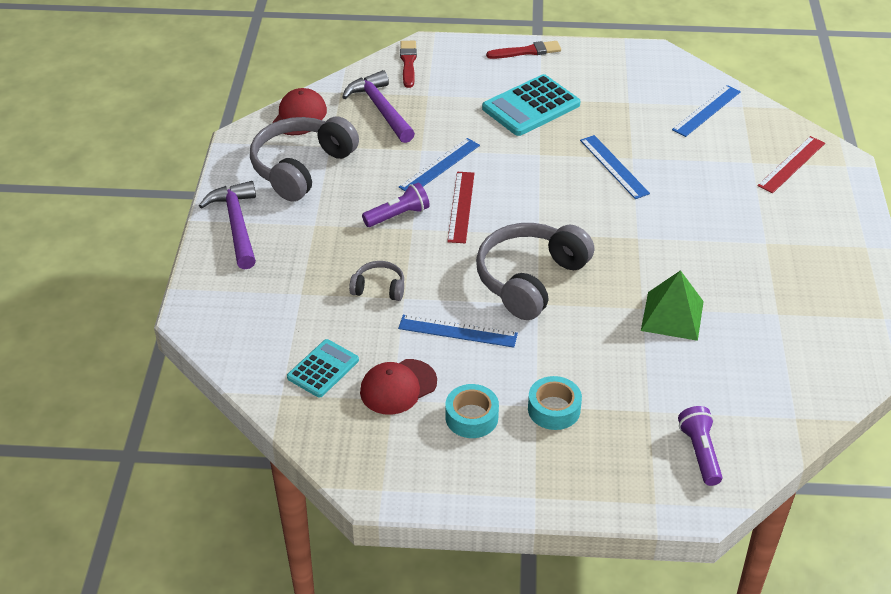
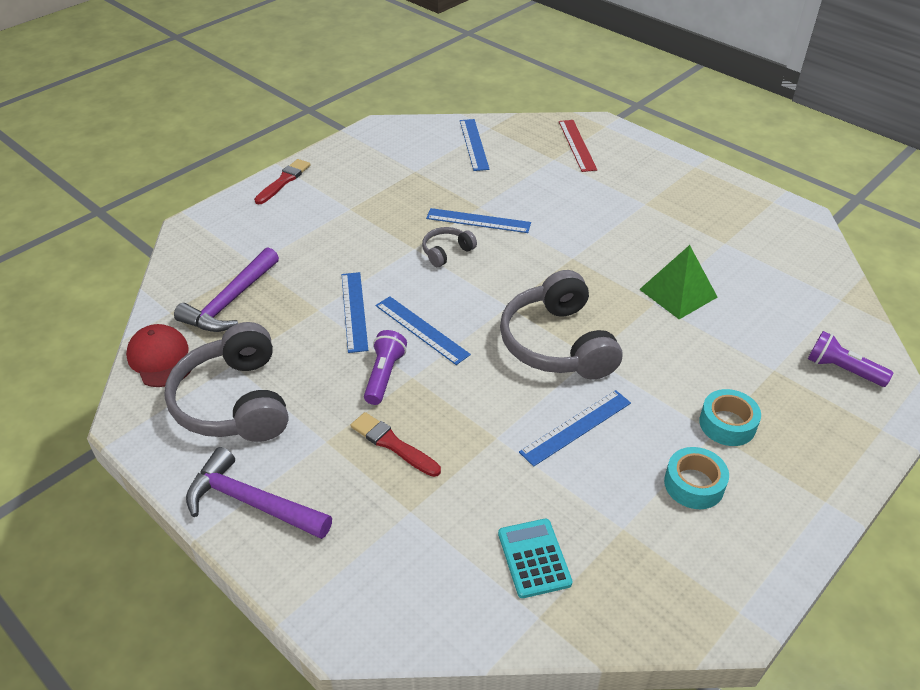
camera: 50 degrees left, 0 degrees up
(379, 288) = (465, 447): grey headphones -> grey headphones (446, 252)
(380, 109) = (231, 301): purple hammer -> purple hammer turned 75 degrees counterclockwise
(398, 387) = (610, 514): red cap -> none
(408, 63) = (197, 249): red brush -> red brush (393, 444)
(461, 207) = (421, 329): red ruler -> blue ruler
(531, 106) = (352, 218): turquoise calculator -> none

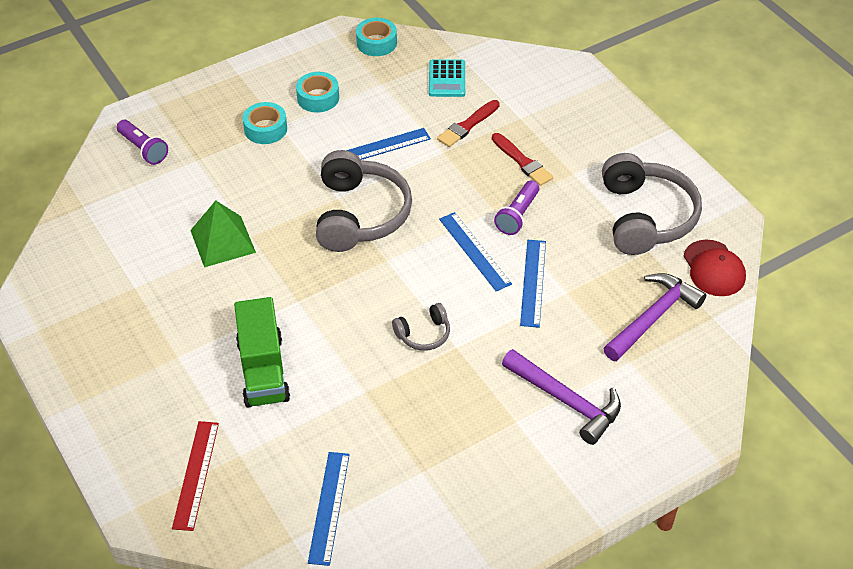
camera: 165 degrees left, 5 degrees up
(252, 502) = (631, 143): purple hammer -> purple hammer (566, 401)
(283, 181) = (592, 488): red brush -> red brush (468, 125)
(478, 221) = (374, 370): blue ruler -> none
(570, 206) = (263, 370): none -> green truck
(670, 608) = (376, 43): none -> turquoise tape

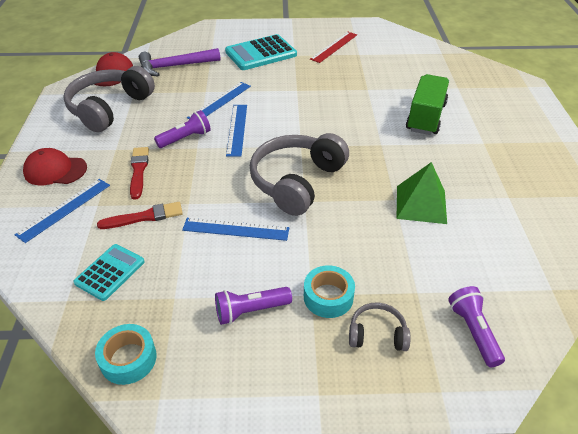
camera: 150 degrees left, 5 degrees down
(196, 474) = (487, 87): red ruler -> red ruler (334, 47)
(318, 98) = (250, 311): turquoise tape -> purple flashlight
(329, 507) = (416, 57): blue ruler -> blue ruler (64, 209)
(423, 334) = (311, 101): grey headphones -> grey headphones (377, 334)
(566, 401) = (261, 53): purple hammer -> turquoise calculator
(599, 129) = (55, 170): none -> red cap

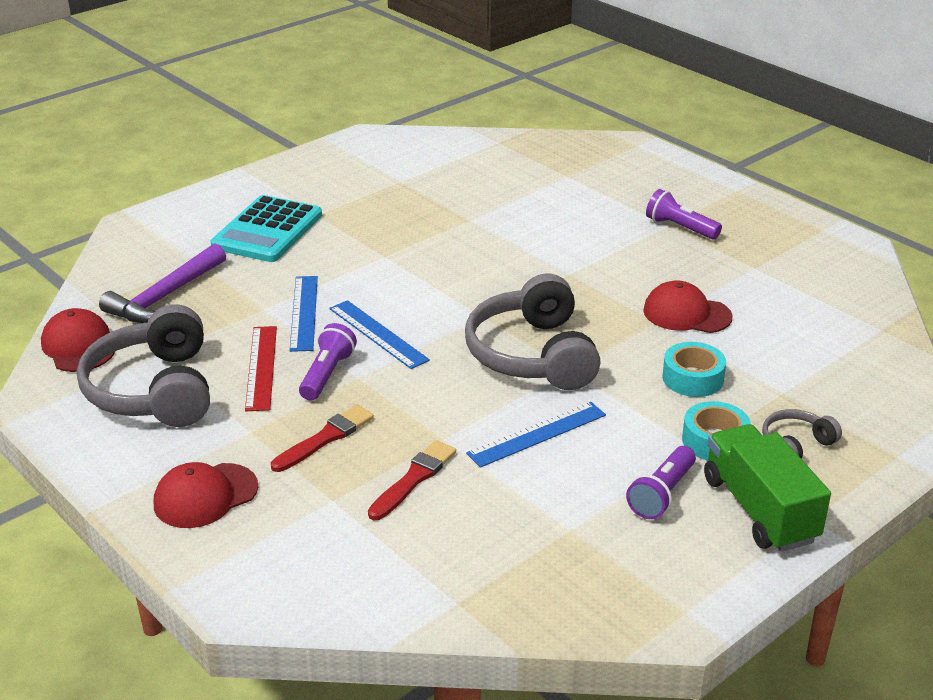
camera: 40 degrees left, 10 degrees down
(64, 209) = (296, 527): blue ruler -> none
(110, 272) = (463, 550): turquoise calculator -> none
(128, 359) = (608, 604): turquoise tape -> turquoise tape (692, 378)
(139, 171) = (325, 438): red brush -> red brush turned 90 degrees clockwise
(334, 47) = (355, 184): red ruler -> red ruler (261, 367)
(421, 204) = (686, 314): green pyramid -> red cap
(426, 117) = (576, 223): green truck -> green truck (759, 509)
(473, 331) = (865, 397): purple flashlight -> purple flashlight (680, 228)

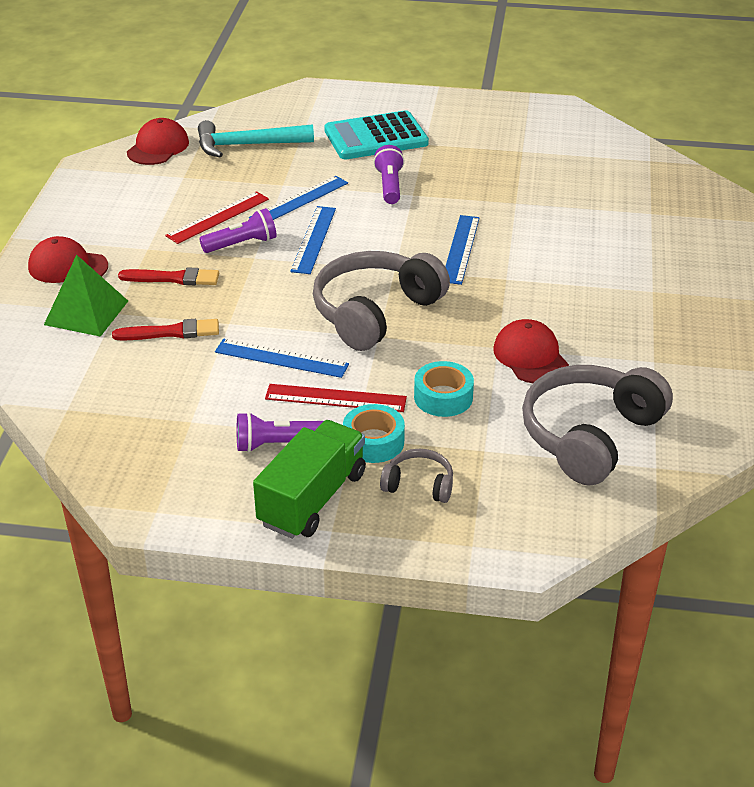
camera: 50 degrees right, 5 degrees up
(154, 390) = (147, 195): grey headphones -> grey headphones (589, 435)
(165, 297) = (247, 145): purple hammer -> turquoise hammer
(306, 518) = (86, 312): none -> green pyramid
(498, 273) = (460, 249): none -> blue ruler
(631, 432) = (335, 398): none -> red ruler
(680, 228) = (657, 298): purple flashlight -> purple flashlight (389, 185)

